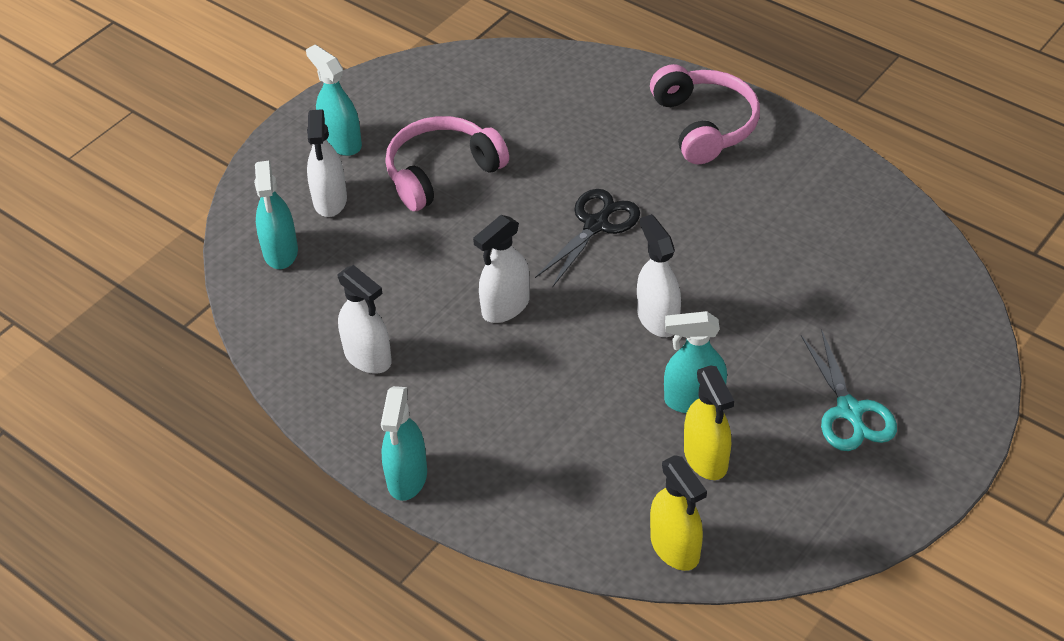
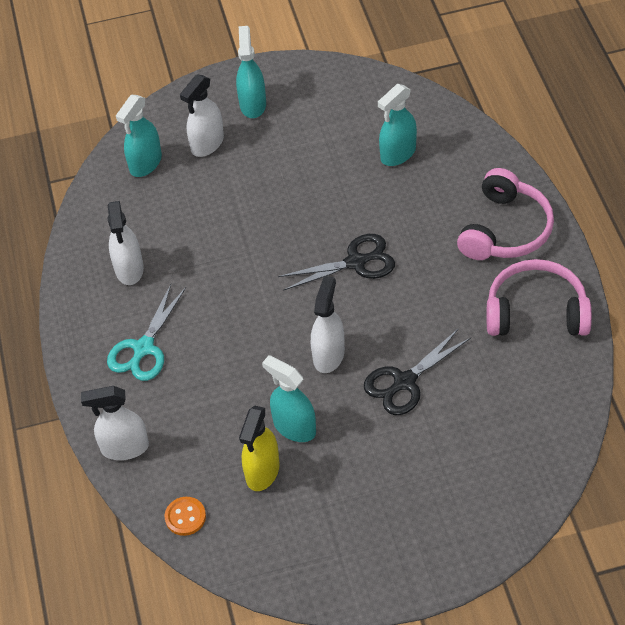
camera: 40 degrees right, 5 degrees up
(407, 477) = (78, 364): turquoise spray bottle -> turquoise spray bottle (398, 154)
(442, 173) = (294, 164): pink headphones -> pink headphones (536, 312)
(505, 307) = (242, 286): white spray bottle -> white spray bottle (124, 448)
(675, 548) = (185, 517): yellow spray bottle -> orange button
(753, 300) = (404, 382): none -> black scissors
(849, 411) = (387, 502): turquoise scissors -> turquoise scissors (143, 348)

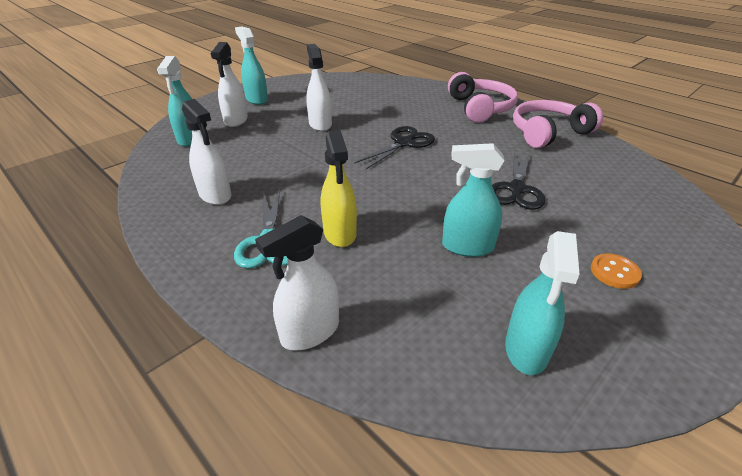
camera: 35 degrees left, 15 degrees down
(185, 517) = (442, 373): orange button -> orange button (614, 272)
(262, 471) = (477, 292): yellow spray bottle -> yellow spray bottle (340, 233)
(329, 355) = (441, 193): white spray bottle -> white spray bottle (320, 124)
(398, 154) = (376, 97): turquoise spray bottle -> turquoise spray bottle (526, 349)

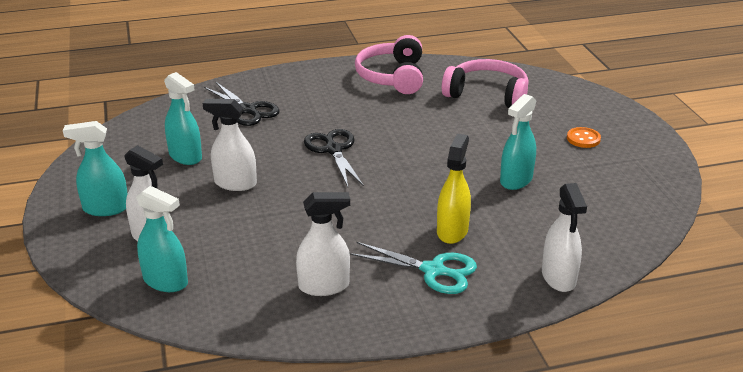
camera: 60 degrees left, 5 degrees down
(340, 233) = (452, 231): yellow spray bottle -> yellow spray bottle turned 90 degrees counterclockwise
(480, 108) = (308, 85): pink headphones -> pink headphones (487, 94)
(516, 189) = (463, 129): black scissors -> black scissors (247, 110)
(526, 349) = (625, 200): turquoise spray bottle -> turquoise spray bottle (185, 156)

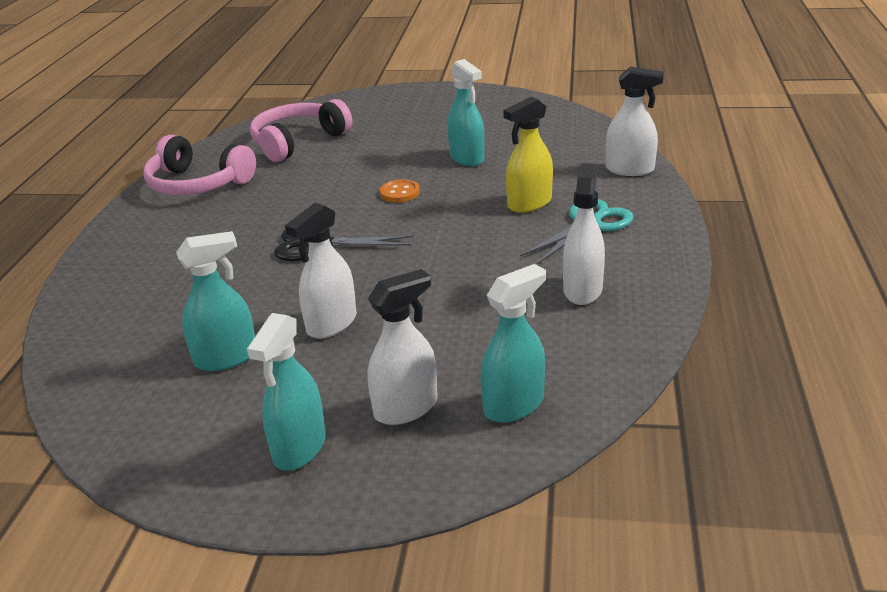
camera: 65 degrees left, 0 degrees up
(247, 110) = (159, 292): black scissors -> none
(452, 231) = (529, 203): yellow spray bottle -> yellow spray bottle turned 75 degrees counterclockwise
(583, 139) = (425, 116): orange button -> orange button (399, 193)

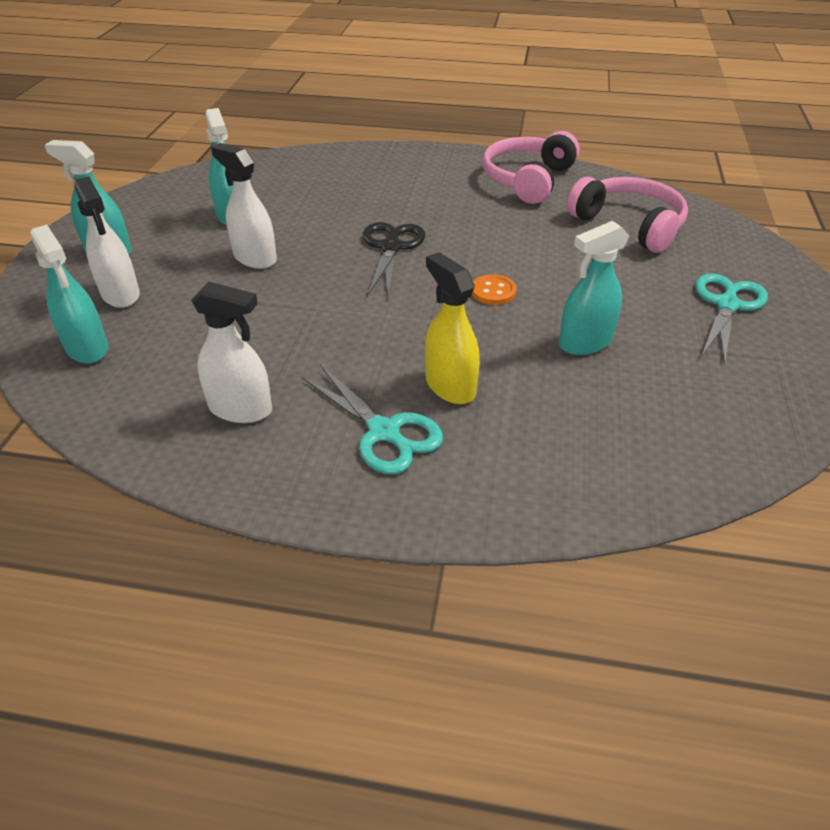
camera: 90 degrees right, 10 degrees up
(416, 114) = (727, 305): none -> turquoise scissors
(630, 169) = (542, 498): white spray bottle -> none

